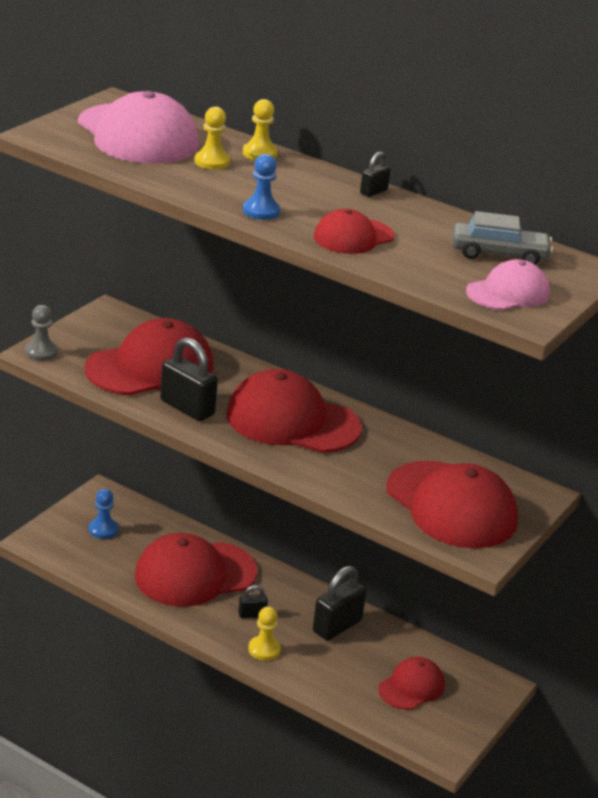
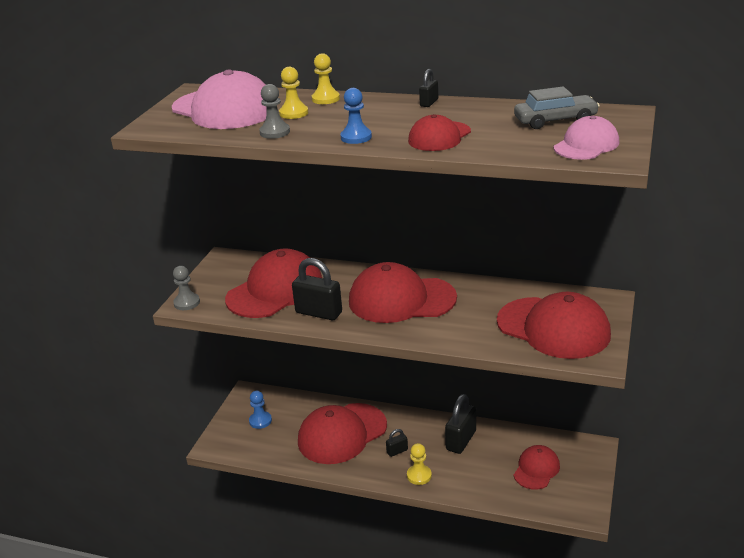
camera: 10 degrees left, 0 degrees up
(176, 180) = (275, 132): none -> grey pawn

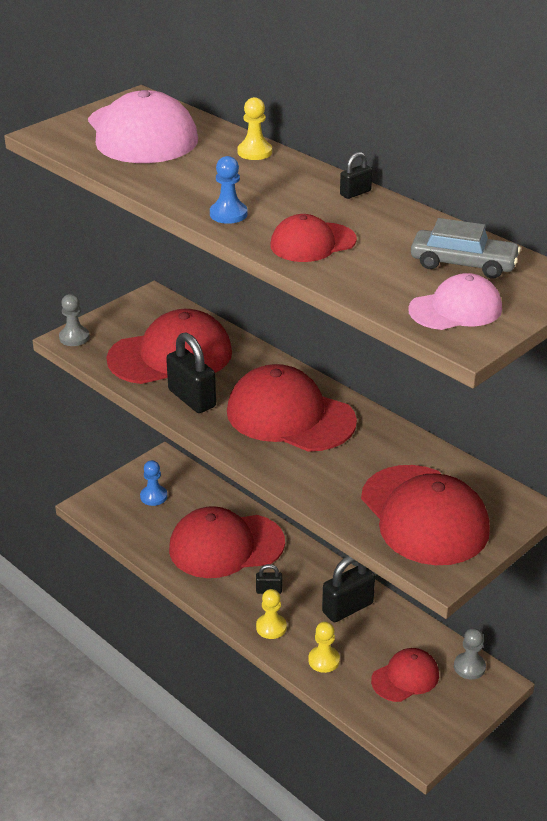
camera: 25 degrees right, 5 degrees up
(275, 132) = (157, 180): grey pawn -> grey pawn (469, 667)
(294, 113) = (202, 161): yellow pawn -> yellow pawn (324, 660)

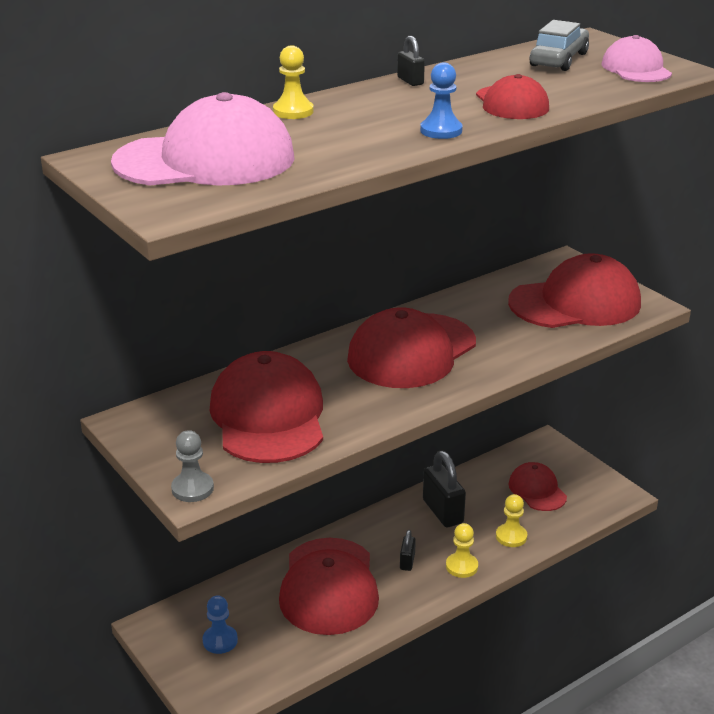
camera: 80 degrees left, 5 degrees down
(192, 398) = (362, 408): black padlock -> none
(469, 667) = (527, 453): grey pawn -> none

